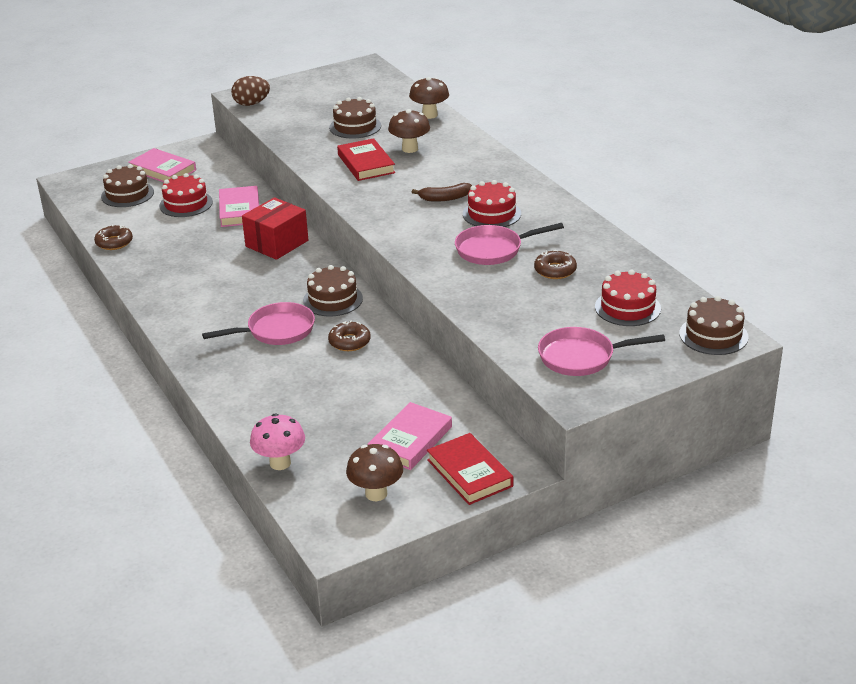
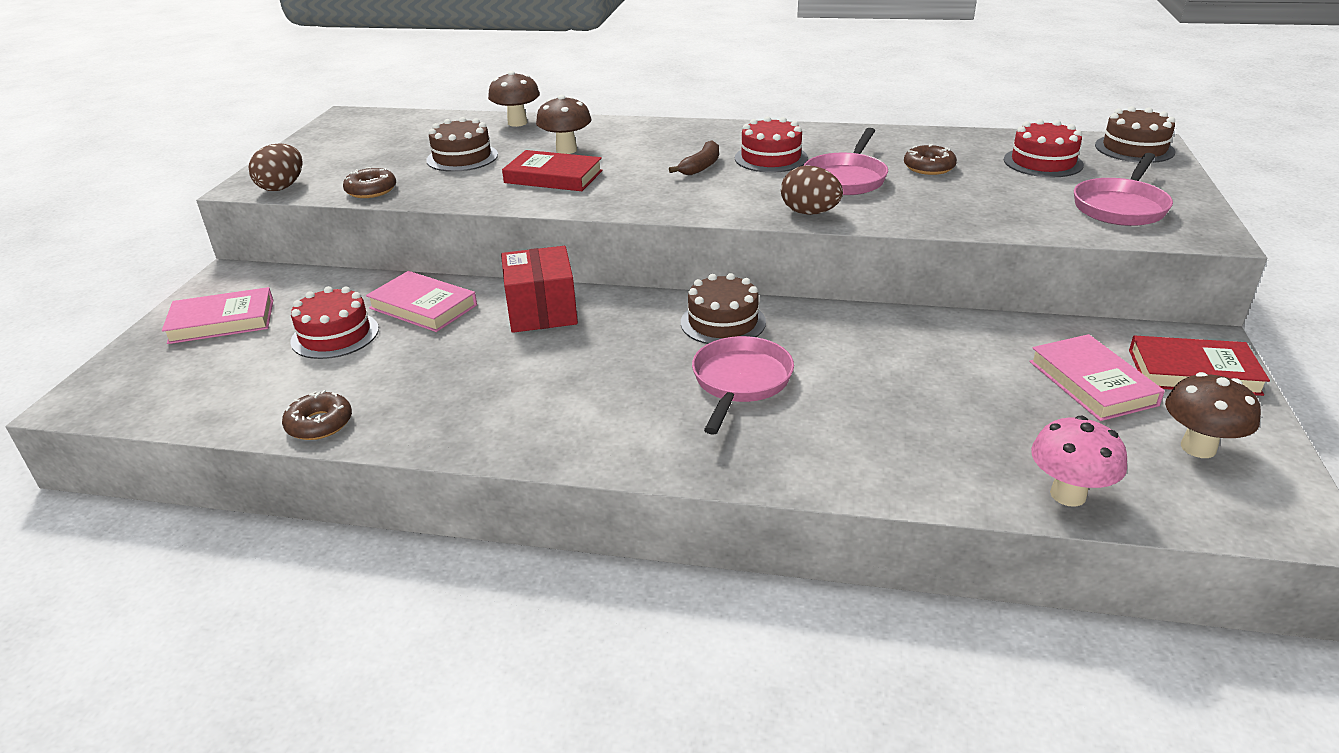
camera: 50 degrees left, 0 degrees up
(127, 194) = (221, 367): brown cake -> none
(349, 342) = (830, 344): brown donut -> brown donut (371, 190)
(422, 258) = (809, 213): none -> brown egg

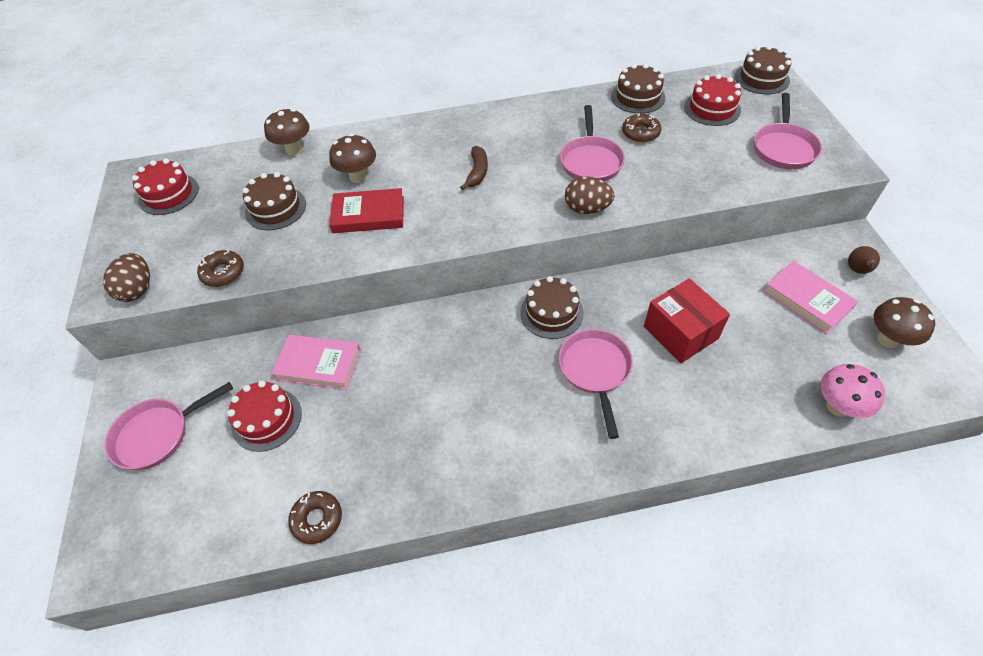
camera: 20 degrees left, 20 degrees up
(222, 321) = (158, 434): pink book -> pink pan
(542, 311) = (415, 341): red box -> red box (680, 332)
(771, 158) = (523, 149): red cake -> red cake (168, 194)
(948, 140) = (638, 97): none -> brown cake
(1193, 372) = (857, 270): red book -> brown pear

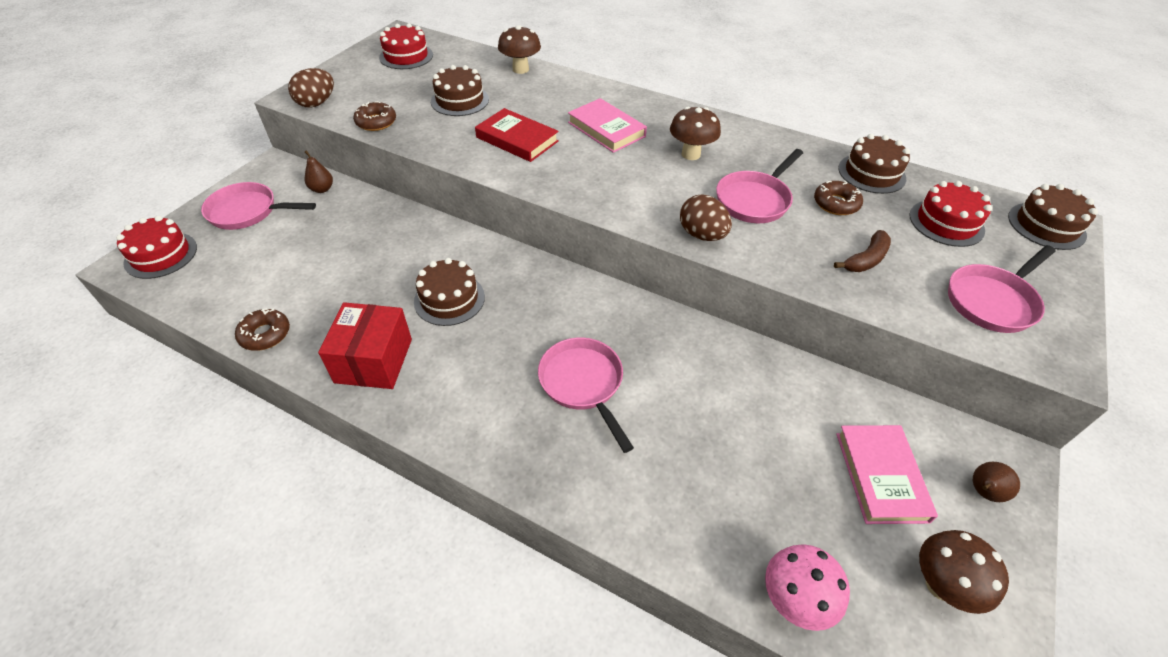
camera: 35 degrees right, 5 degrees down
(206, 366) = (322, 189): none -> brown pear
(266, 419) = (315, 247): red cake -> red cake (161, 255)
(319, 364) = (388, 234): pink book -> pink book (606, 129)
(358, 177) = (542, 110): brown mushroom -> brown mushroom (691, 154)
(477, 172) = (639, 155): brown banana -> brown banana (866, 259)
(551, 312) = (601, 313): brown cake -> brown cake (449, 299)
(595, 371) = (583, 384): pink pan -> pink pan turned 60 degrees counterclockwise
(680, 332) = (701, 409): red box -> red box (374, 360)

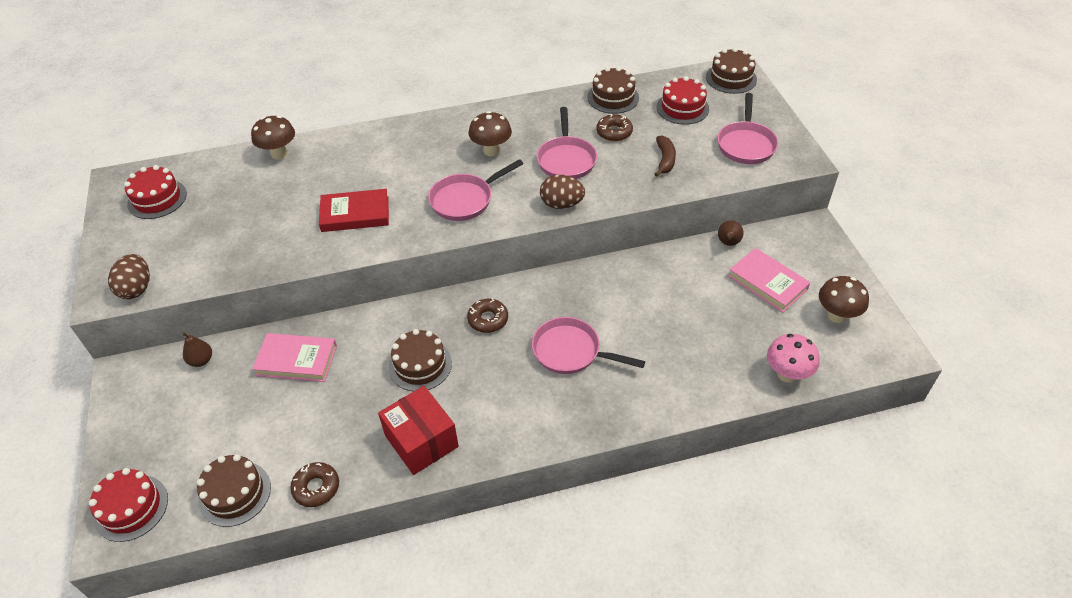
camera: 40 degrees left, 0 degrees up
(248, 212) = (159, 422): pink pan -> pink pan (465, 200)
(376, 122) = (218, 271): brown donut -> brown donut (488, 319)
(460, 100) = (264, 210): brown cake -> brown cake (235, 493)
(606, 129) = (411, 166): pink book -> pink book (296, 360)
(983, 492) = (815, 255): brown pear -> brown pear (728, 243)

